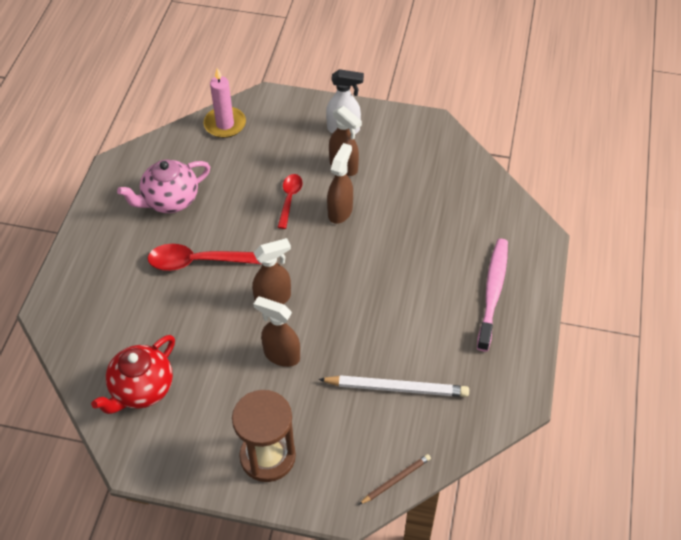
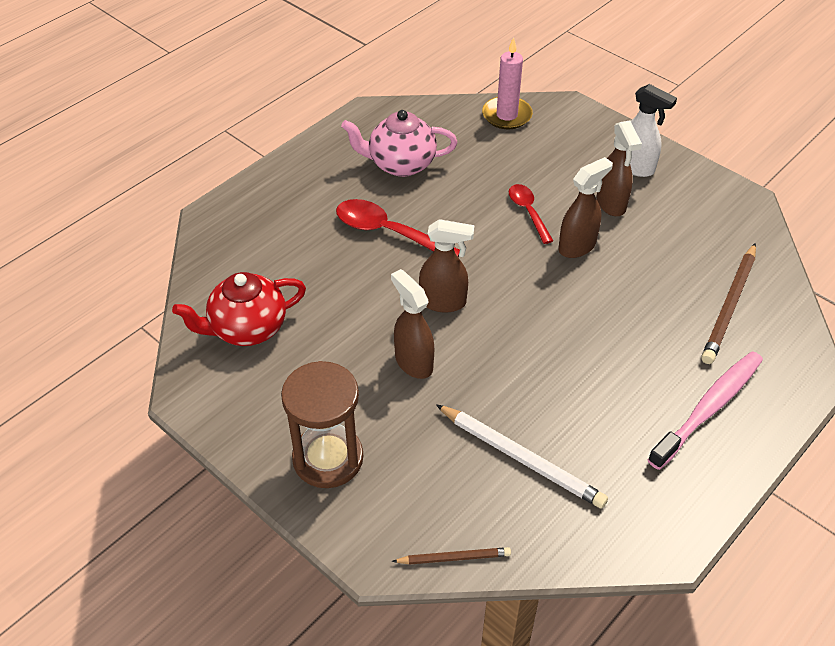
camera: 30 degrees right, 5 degrees down
(289, 199) = (528, 212): red spoon -> red spoon turned 60 degrees counterclockwise
(465, 211) = (729, 306): none -> brown pencil

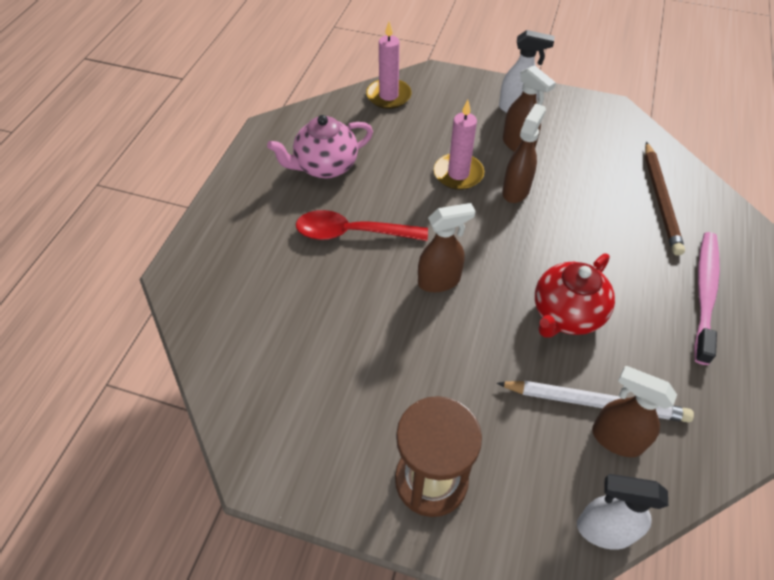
camera: 25 degrees left, 5 degrees up
(247, 329) = (276, 377): red teapot -> red teapot (566, 315)
(413, 362) = (449, 349): brown spray bottle -> brown spray bottle (616, 439)
(454, 558) = (603, 530): brown pencil -> white spray bottle
(528, 212) = (458, 174): red spoon -> pink candle

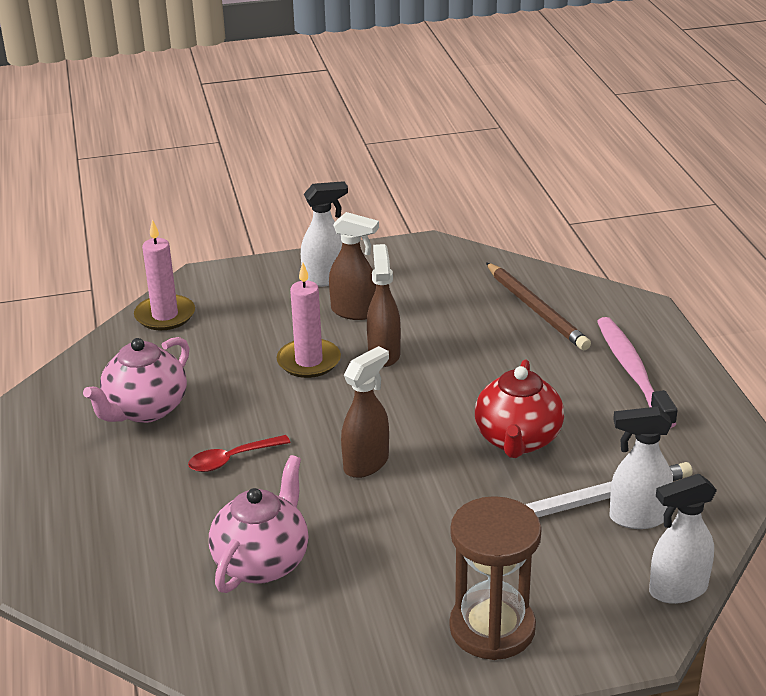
camera: 30 degrees left, 20 degrees down
(313, 330) = (262, 562): none -> pink teapot
(352, 233) = (232, 459): red spoon -> red spoon, size x0.62
(616, 439) = (637, 518): brown spray bottle -> white spray bottle

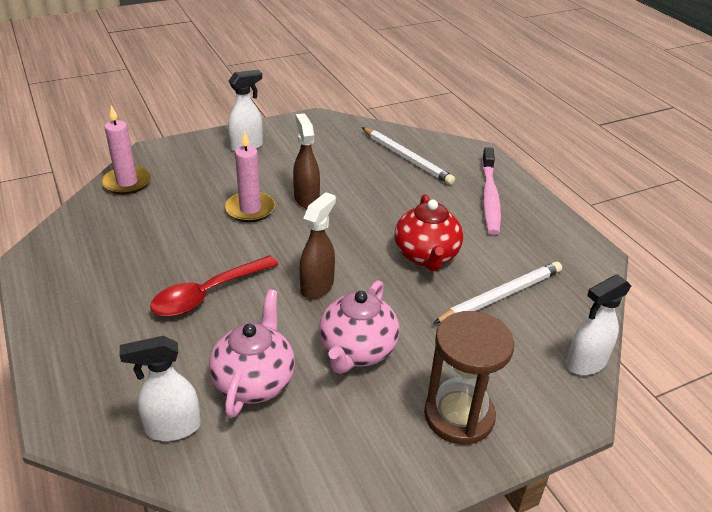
camera: 15 degrees left, 5 degrees up
(145, 410) = (125, 260): pink teapot -> pink teapot (357, 351)
(232, 459) = (208, 294): red spoon -> red spoon, size x1.61
(354, 312) = (275, 169): brown spray bottle -> none
(536, 309) = (406, 158): brown pencil -> white pencil
(632, 371) = (489, 197): pink toothbrush -> pink toothbrush turned 150 degrees counterclockwise
(637, 518) = (534, 308): white spray bottle -> white spray bottle (172, 428)

